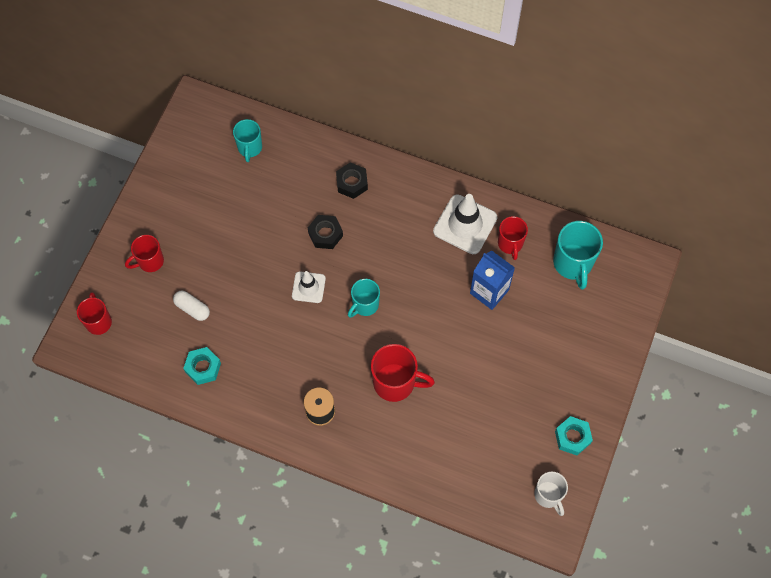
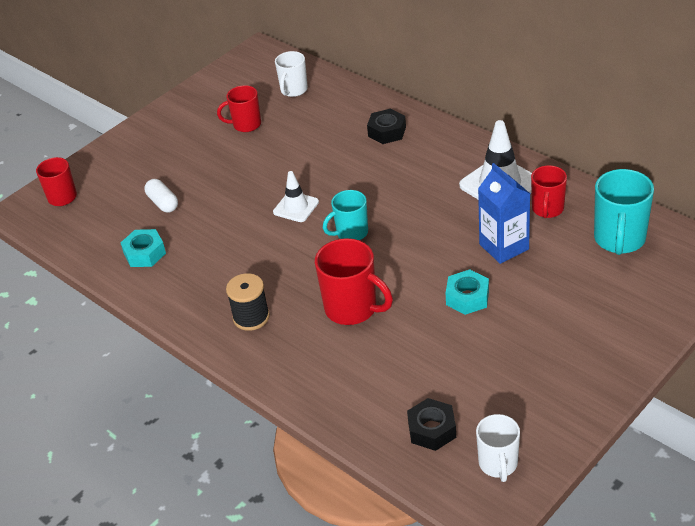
camera: 25 degrees right, 25 degrees down
(150, 261) = (143, 159): red mug -> red mug (246, 125)
(250, 148) = (293, 90): turquoise mug -> white mug
(325, 234) = (337, 167): black nut -> black nut (432, 430)
(572, 437) = (555, 409): turquoise nut -> turquoise nut (467, 297)

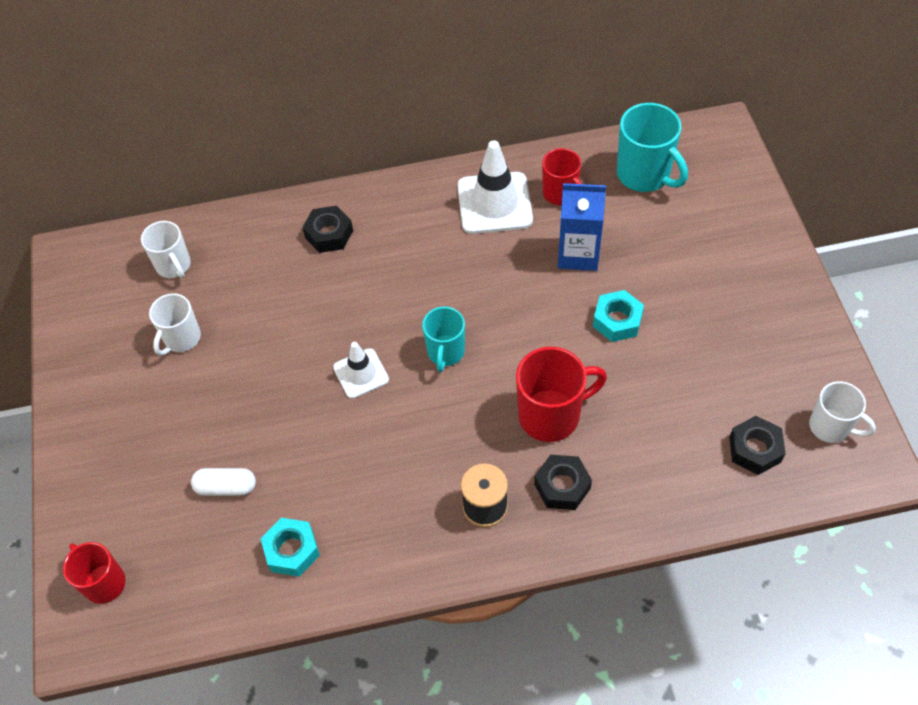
camera: 55 degrees left, 15 degrees up
(246, 125) = (181, 338): red mug -> white mug
(301, 345) = (562, 486): none -> black nut

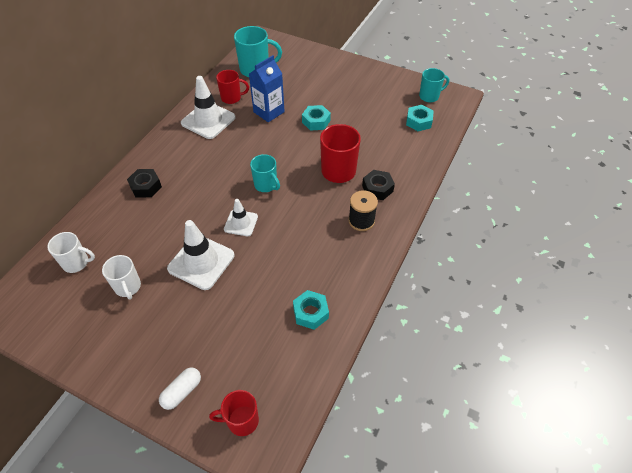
camera: 55 degrees left, 5 degrees down
(226, 487) = (244, 321): white capsule -> white capsule (182, 391)
(270, 379) = (201, 262): none -> white traffic cone
(755, 449) = (419, 121): black nut -> turquoise nut
(830, 427) = (429, 96): white mug -> turquoise mug

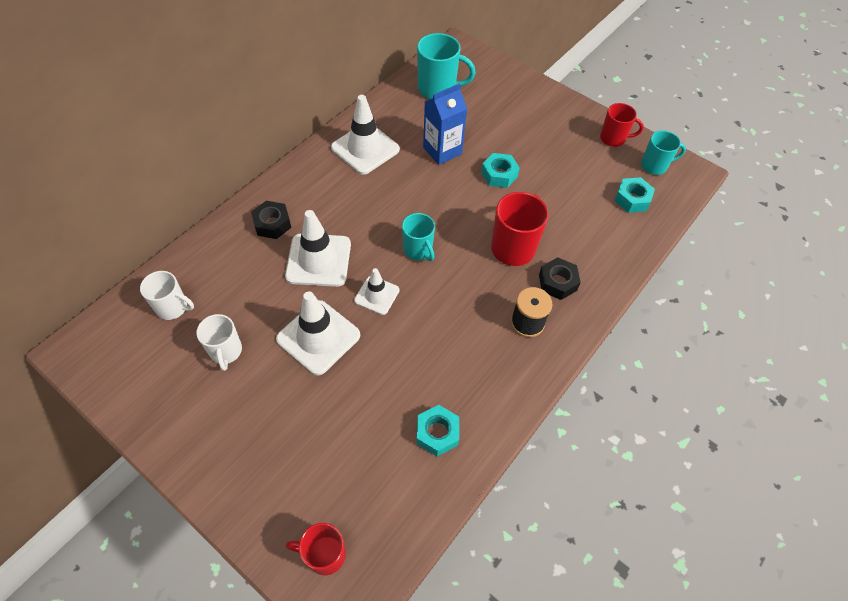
camera: 10 degrees right, 5 degrees up
(182, 391) = (262, 500): white capsule -> none
(189, 206) = (318, 260): none -> white traffic cone
(232, 98) = (400, 123): red mug -> red mug (613, 138)

